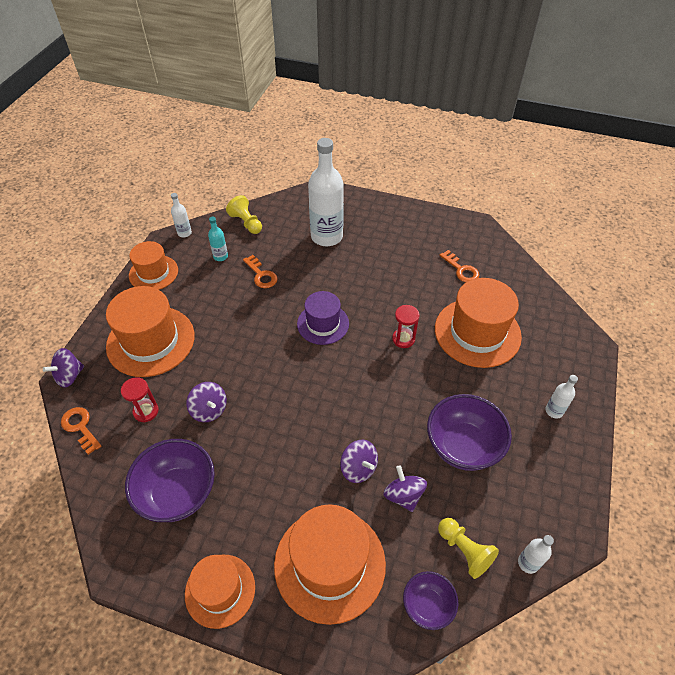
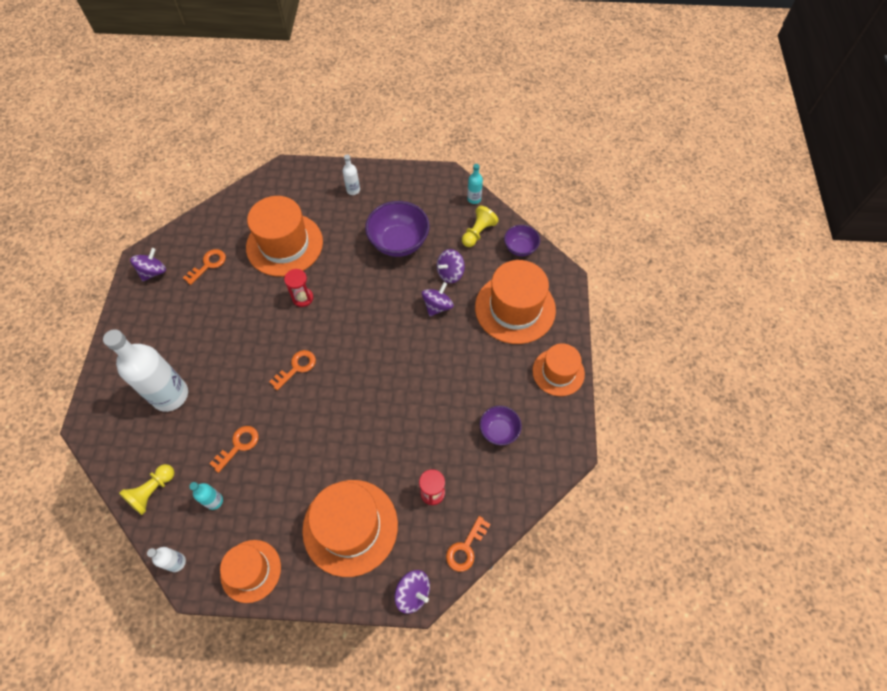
camera: 105 degrees left, 10 degrees up
(178, 493) = (499, 431): purple bowl -> purple bowl, size x0.57
(209, 410) = (416, 436): purple spinning top -> purple spinning top (153, 272)
(323, 324) = (296, 367): purple hat -> orange key
(528, 563) = (474, 199): white bottle -> turquoise bottle

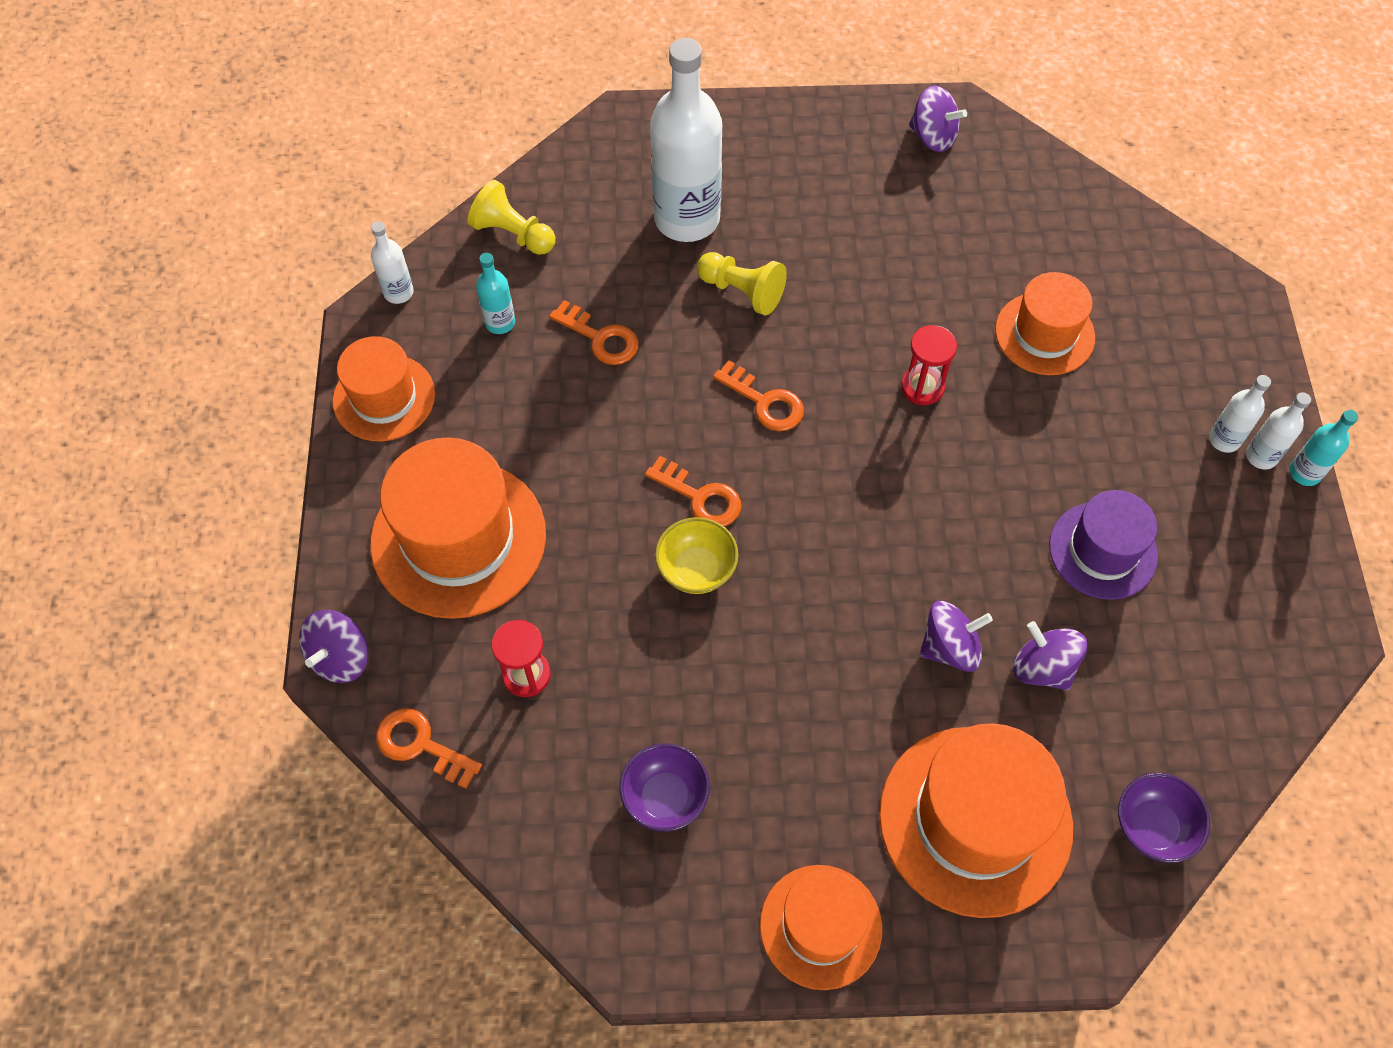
camera: 85 degrees right, 0 degrees up
(208, 264) = (967, 216): orange key -> orange key (701, 497)
(284, 244) = (1044, 333): orange hat -> orange hat, size x0.61
(363, 179) = (1261, 456): none -> white bottle
(385, 408) = (696, 569): none -> yellow bowl
(399, 242) = (1103, 550): purple bowl -> purple hat
(437, 306) = (950, 647): purple spinning top -> purple spinning top turned 45 degrees counterclockwise
(474, 199) = (1275, 707): turquoise bottle -> turquoise bottle (1304, 473)
(478, 233) = (1174, 722): yellow pawn -> yellow pawn (742, 291)

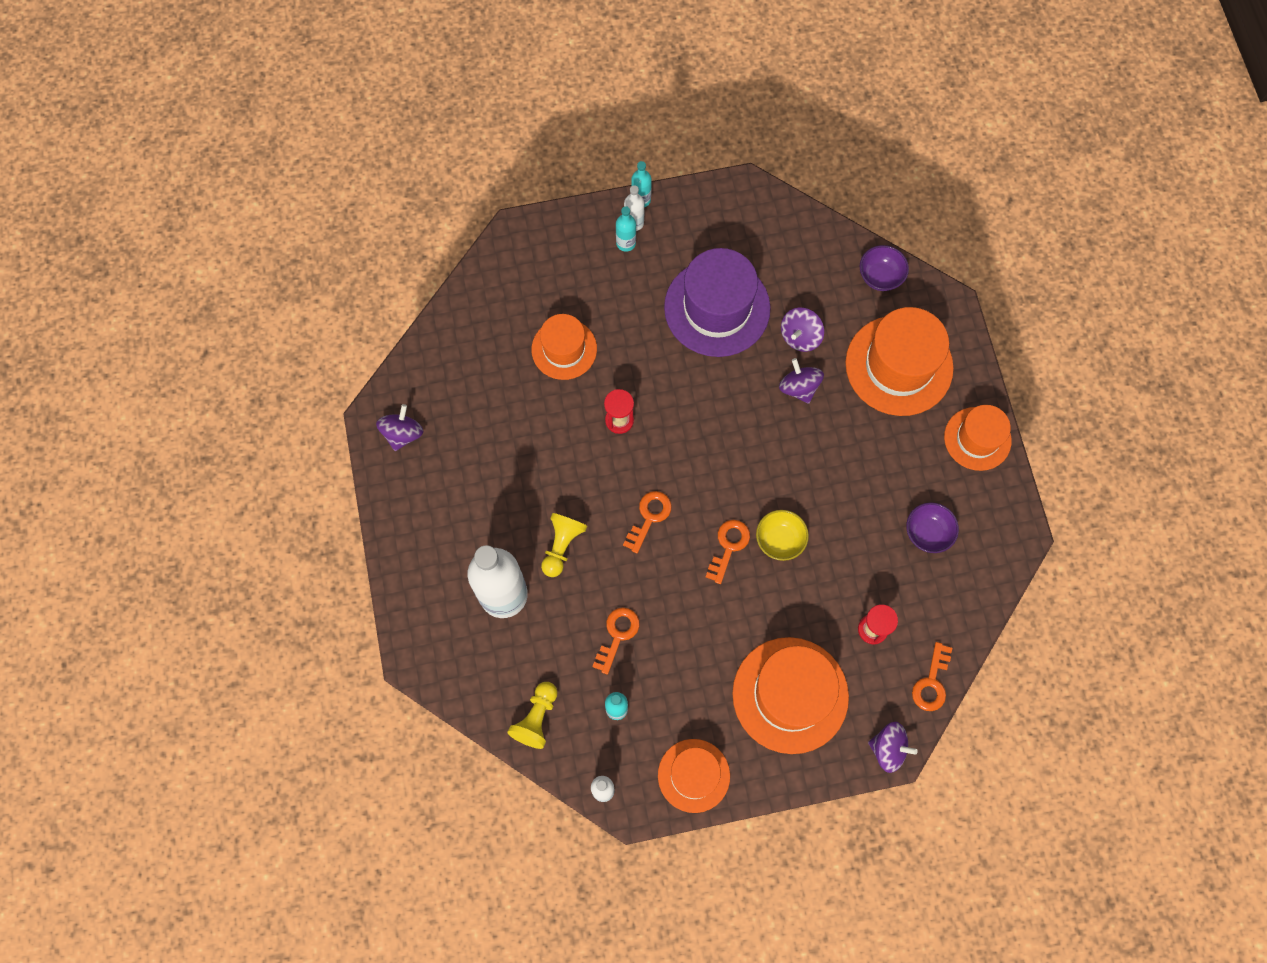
camera: 100 degrees left, 10 degrees up
(1103, 550) = (717, 308): purple hat -> purple hat, size x1.63
(1224, 440) = (626, 243): white bottle -> turquoise bottle

